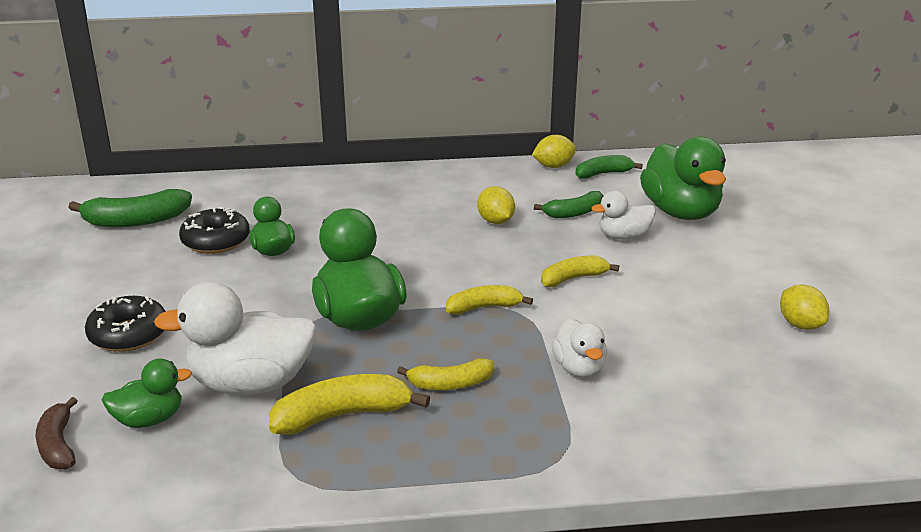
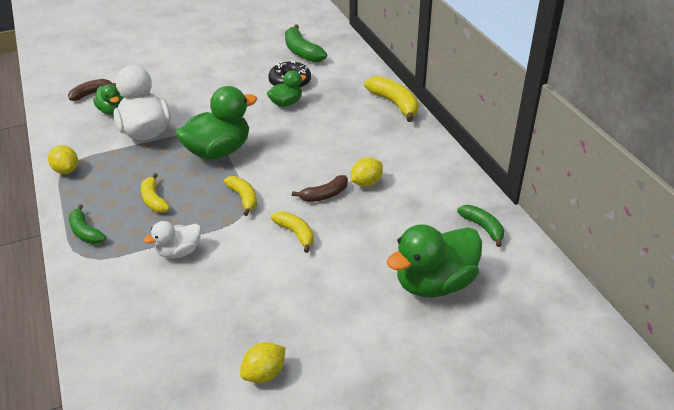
camera: 75 degrees right, 10 degrees up
(128, 334) = (185, 84): black donut -> none
(342, 415) = (120, 168): yellow banana -> yellow banana (394, 104)
(506, 250) = (324, 195): none -> brown banana
(553, 166) = (479, 197): yellow lemon -> yellow lemon (66, 170)
(574, 213) = (400, 220): green banana -> green banana (85, 232)
(623, 236) = (373, 252): white duck -> none

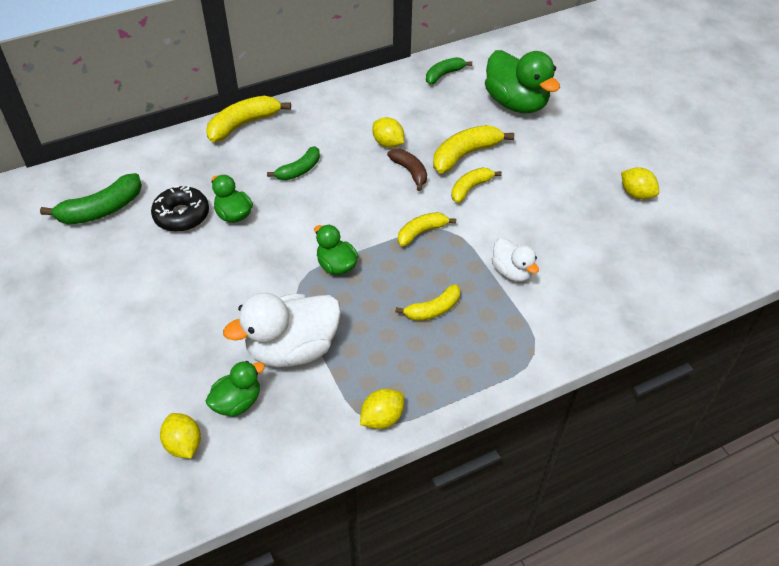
camera: 95 degrees left, 10 degrees up
(85, 232) = (496, 362): green banana -> green banana (299, 170)
(91, 94) = (184, 444): brown banana -> yellow lemon
(218, 151) = (336, 265): green duck -> green duck, size x0.55
(346, 234) = (465, 154): none -> yellow banana

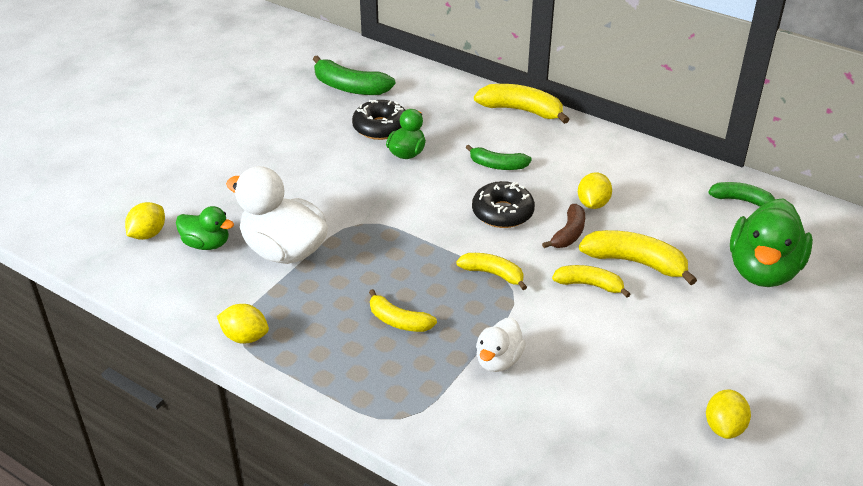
camera: 60 degrees right, 10 degrees down
(336, 265) = (400, 236): green duck -> none
(357, 194) = (502, 212): none -> black donut

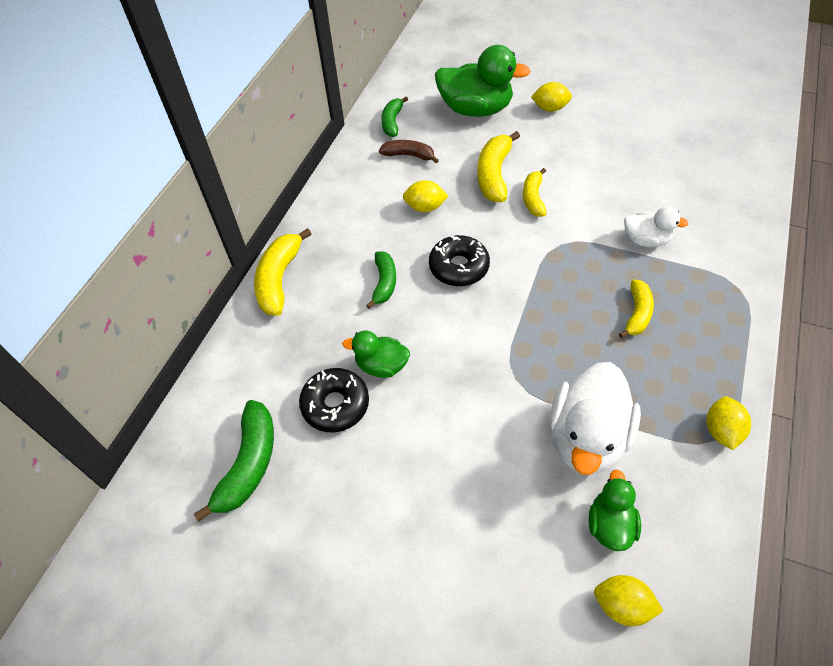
camera: 100 degrees left, 15 degrees up
(493, 274) = (547, 260): yellow banana -> none
(569, 234) = (473, 218): brown banana -> brown banana (409, 155)
(724, 427) = (641, 122): yellow lemon -> yellow lemon (550, 108)

